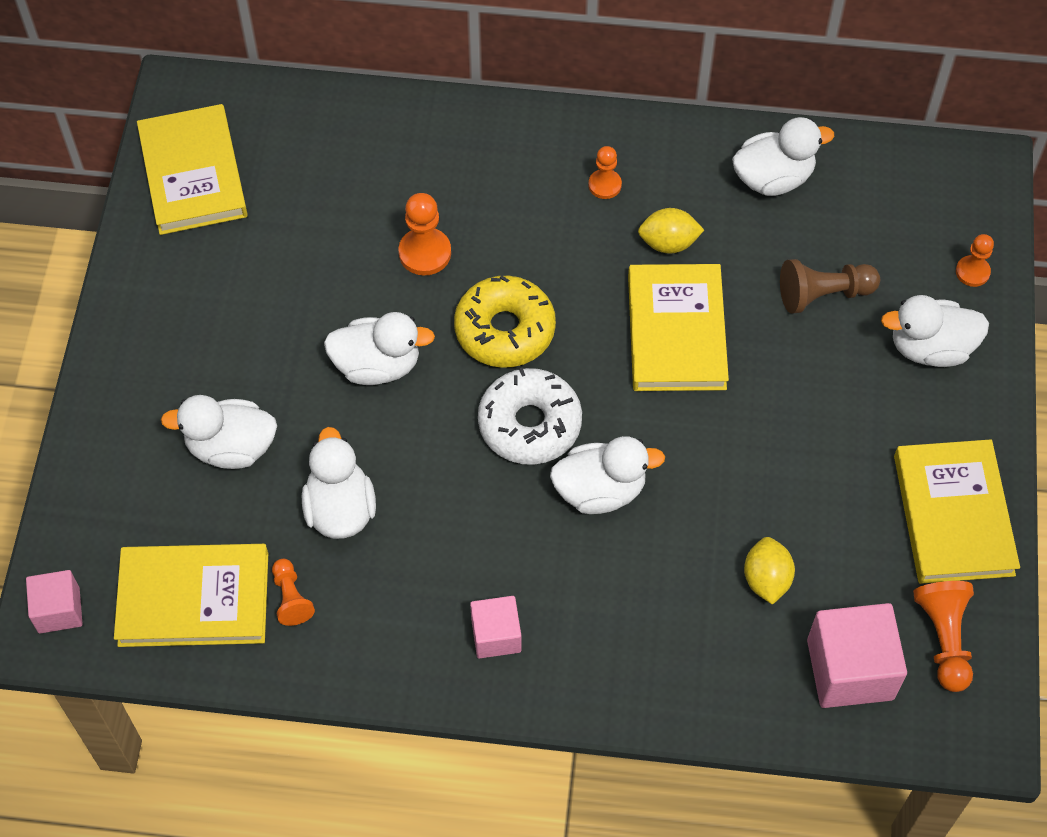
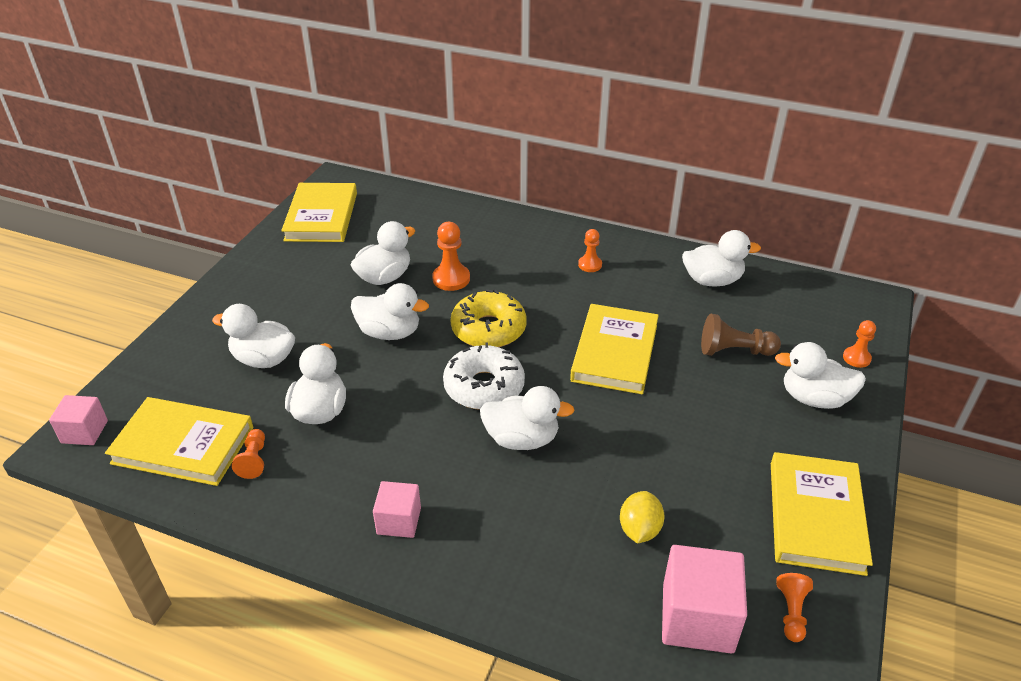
camera: 15 degrees right, 20 degrees down
(332, 270) = (384, 277): none -> white duck
(668, 243) = (625, 302): yellow lemon -> none
(944, 639) = (791, 612): orange pawn -> orange pawn, size x0.64

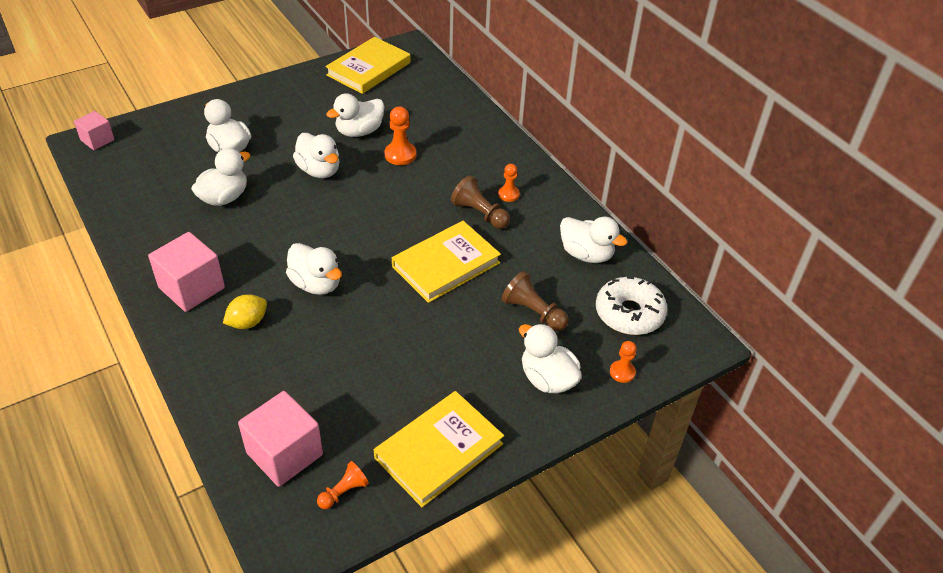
camera: 35 degrees right, 5 degrees up
(183, 445) = (134, 176): yellow book -> none
(254, 460) = (159, 206): orange pawn -> none
(384, 277) = (359, 131): white duck -> white duck turned 150 degrees clockwise
(399, 521) = (192, 288): pink cube -> pink cube, size x1.68
(484, 387) = (334, 238): white donut -> white donut (629, 313)
(488, 329) = (382, 202): yellow donut -> none
(587, 293) = (480, 214): none -> brown pawn
(639, 530) = (316, 382): yellow lemon -> yellow lemon (247, 322)

